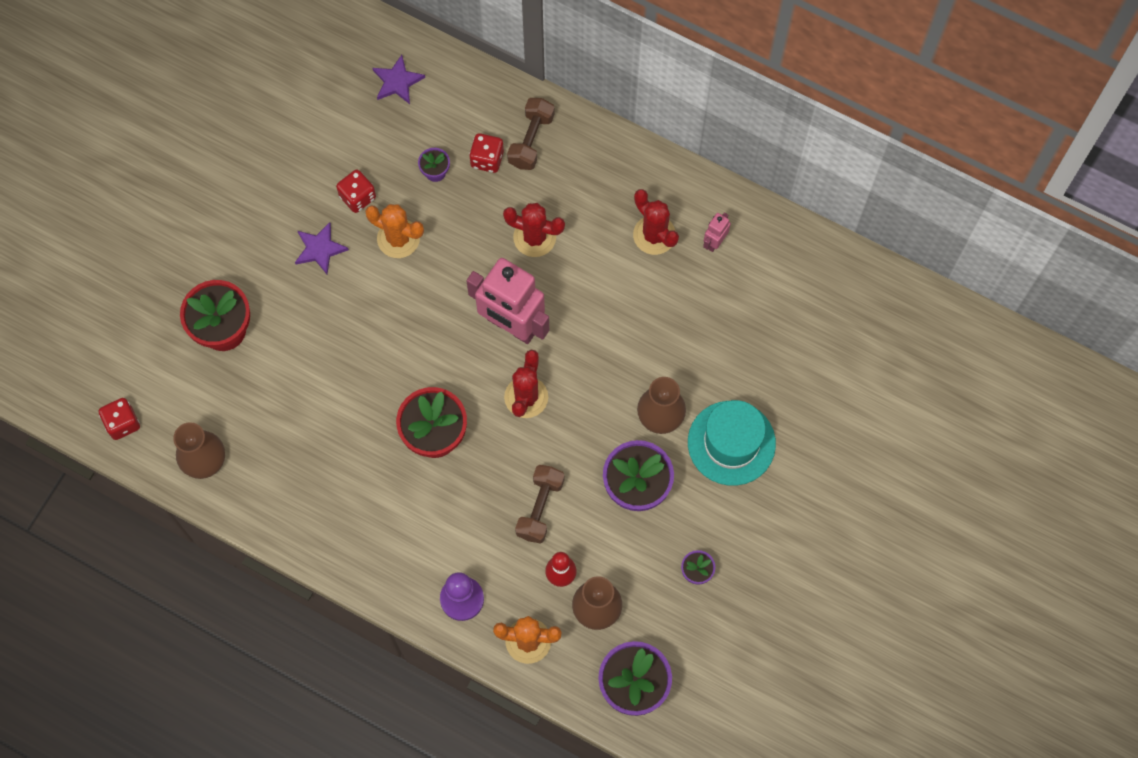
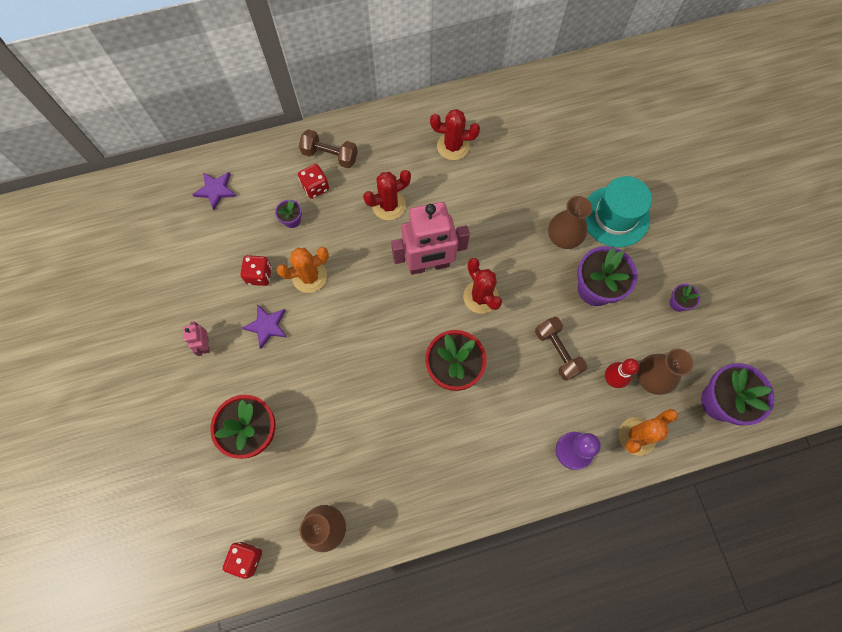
camera: 45 degrees left, 0 degrees up
(531, 140) = (330, 155): brown dumbbell -> brown dumbbell turned 45 degrees counterclockwise
(714, 242) = (488, 122): pink robot -> pink robot (205, 345)

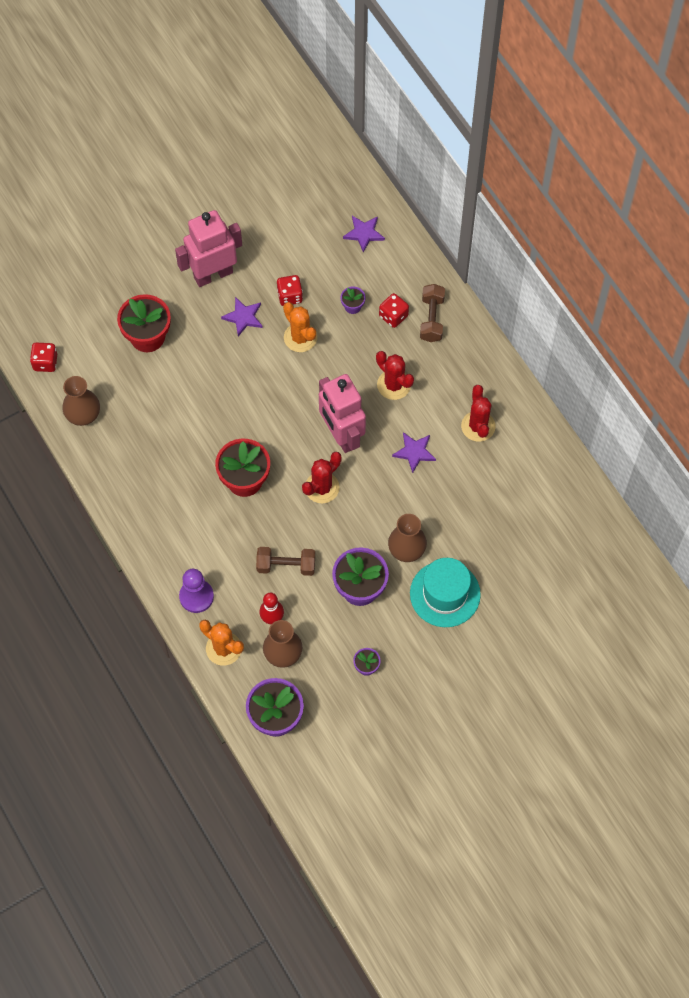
camera: 75 degrees right, 5 degrees down
(205, 345) = (213, 274): pink robot -> pink robot, size x2.35
(464, 205) = (414, 452): none -> purple star
(557, 352) = (286, 566): brown dumbbell -> brown dumbbell turned 45 degrees clockwise

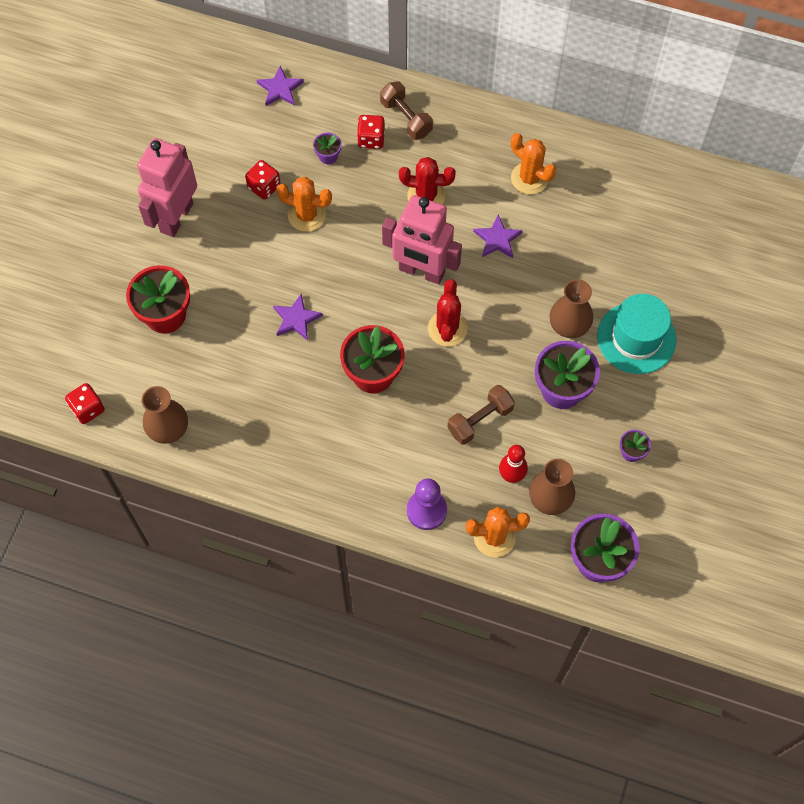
camera: 40 degrees left, 0 degrees up
(243, 317) = (239, 234): purple star -> purple star (296, 319)
(478, 426) = (529, 178): red cactus -> orange cactus

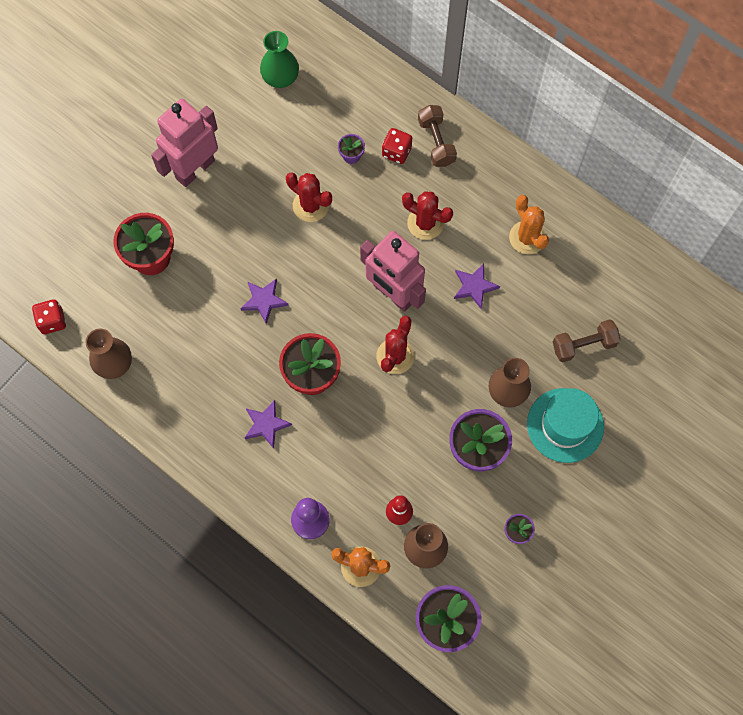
camera: 20 degrees right, 5 degrees up
(228, 105) = (280, 78): none -> green vase
(264, 187) = (283, 166): red dice -> none
(280, 89) = (333, 77): purple star -> purple star (266, 424)
(307, 215) = (310, 205): orange cactus -> red cactus
(480, 420) = (391, 453): brown dumbbell -> brown dumbbell (583, 345)

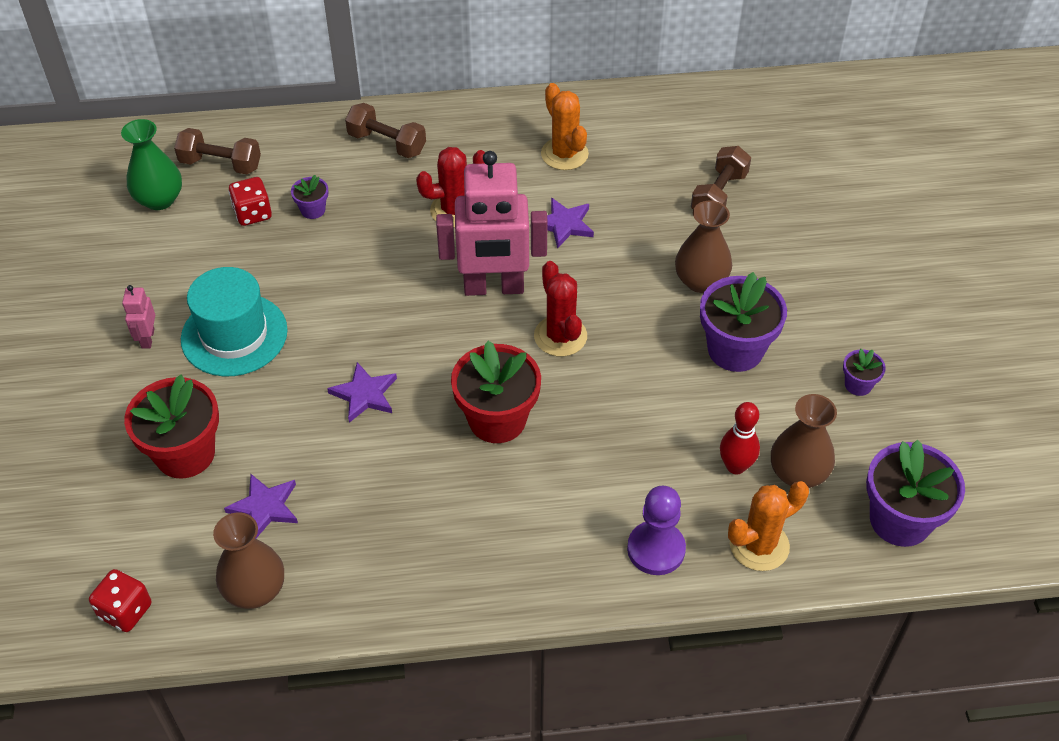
camera: 45 degrees left, 20 degrees down
(194, 169) = (147, 338): pink robot -> pink robot, size x0.43
(266, 424) = (502, 502): purple star -> purple star (265, 507)
(310, 205) = (318, 278): red cactus -> none
(334, 79) = (221, 164): none -> brown dumbbell
(396, 152) = (356, 176): red dice -> red dice (253, 214)
(527, 237) = (564, 154): orange cactus -> orange cactus turned 45 degrees clockwise
(565, 425) = (784, 266): turquoise hat -> turquoise hat (234, 335)

